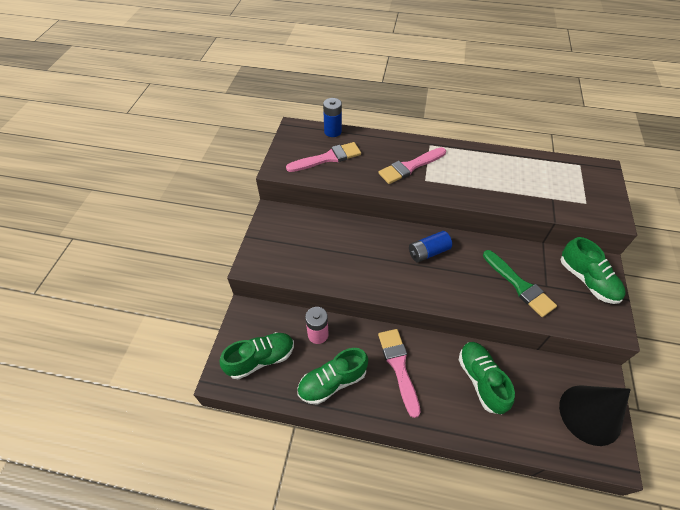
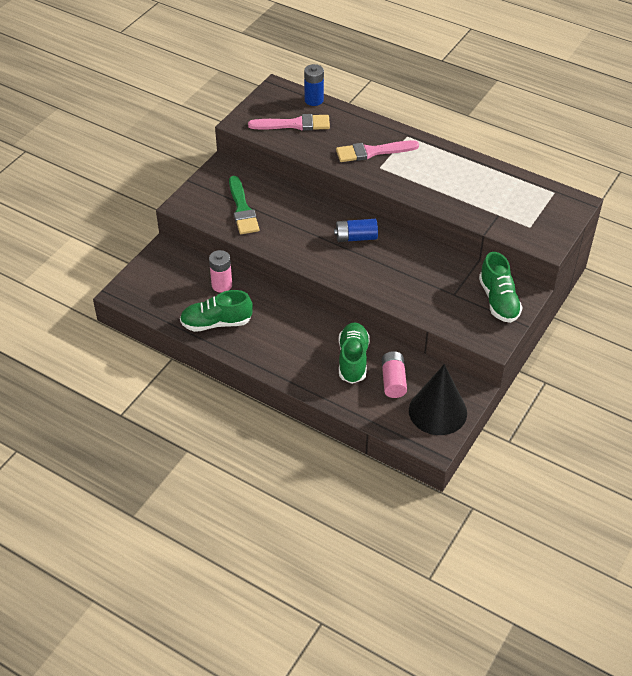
camera: 20 degrees right, 5 degrees down
(261, 359) = (161, 289): green shoe -> none
(398, 366) = (283, 329): pink brush -> none
(519, 285) = (427, 287): green brush -> green brush (242, 209)
(530, 392) = (393, 381): none -> pink battery

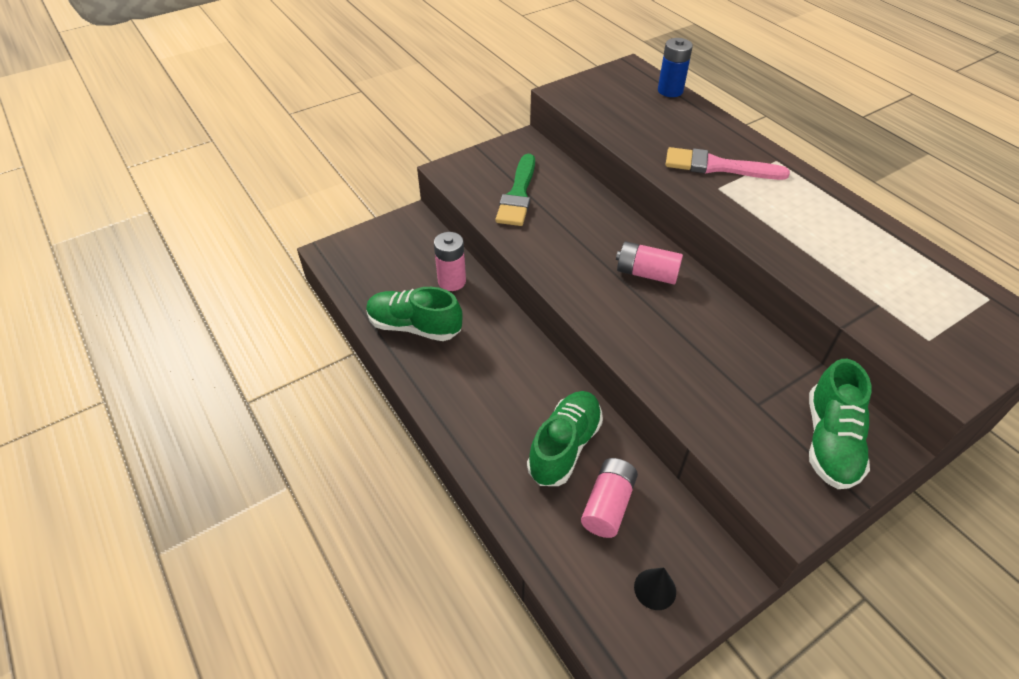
camera: 25 degrees right, 0 degrees up
(294, 124) = (629, 110): pink brush -> none
(356, 237) = (646, 273): blue battery -> pink battery
(437, 411) = (655, 589): black cone -> black cone, size x0.41

